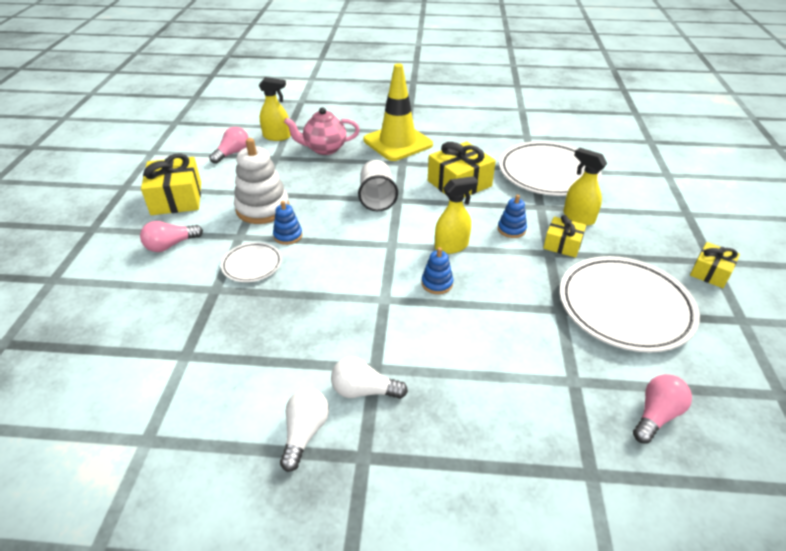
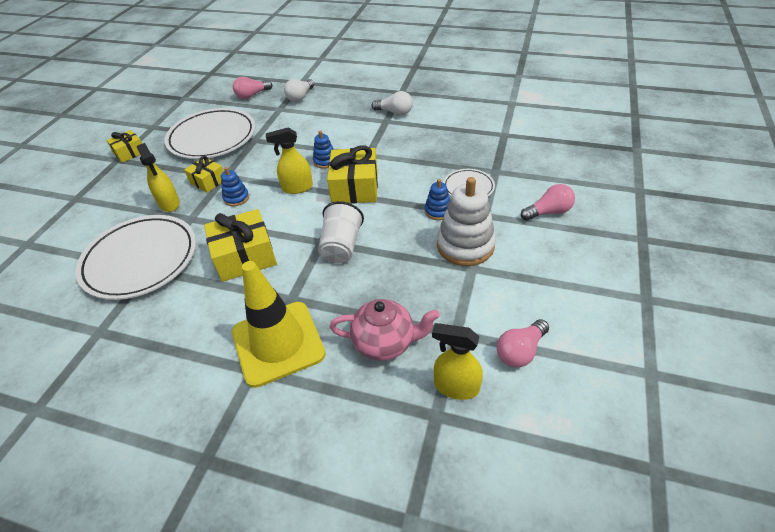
camera: 165 degrees left, 5 degrees up
(176, 198) = (568, 271): yellow gift -> yellow gift (355, 187)
(305, 433) = (429, 100): white light bulb -> white light bulb (300, 97)

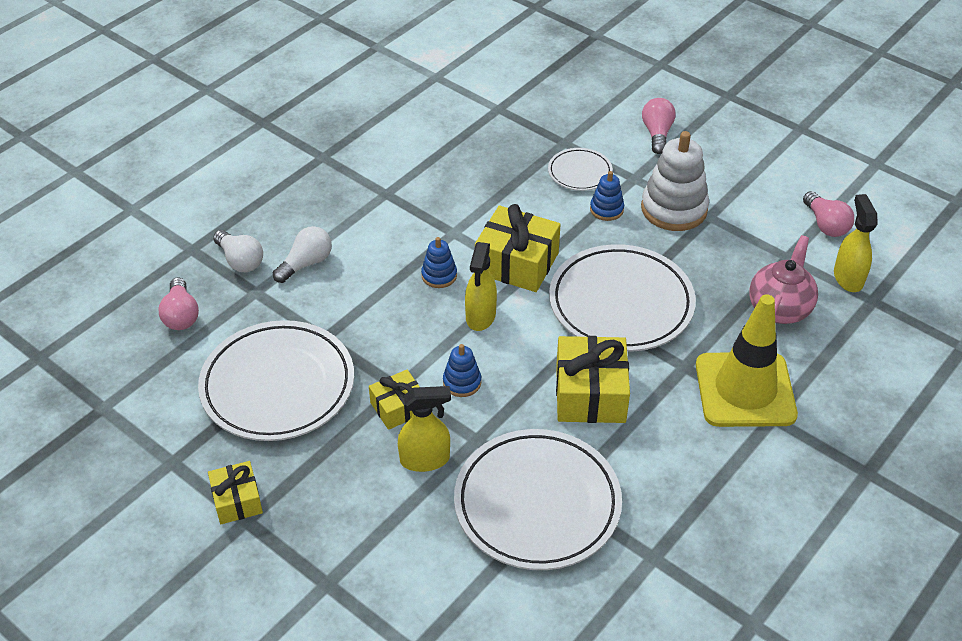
camera: 70 degrees left, 0 degrees up
(341, 246) = (621, 303): white cup -> white plate
(394, 112) = (372, 179): white light bulb -> white light bulb (306, 264)
(456, 386) = (848, 278): yellow spray bottle -> yellow spray bottle turned 135 degrees clockwise

